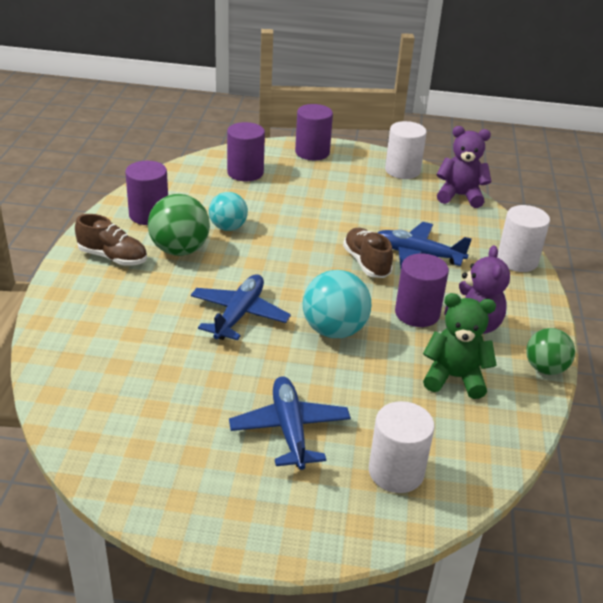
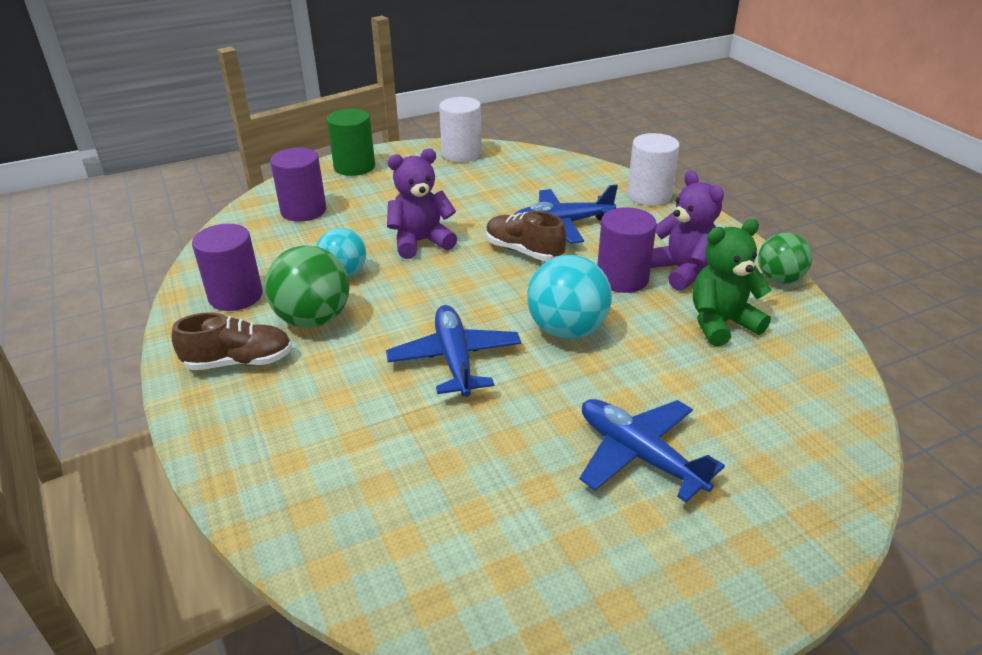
camera: 30 degrees left, 0 degrees up
(312, 152) = (354, 167): purple cylinder -> green cylinder
(396, 472) = (780, 442): white cylinder -> none
(460, 196) = (538, 158): purple teddy bear -> purple teddy bear (421, 242)

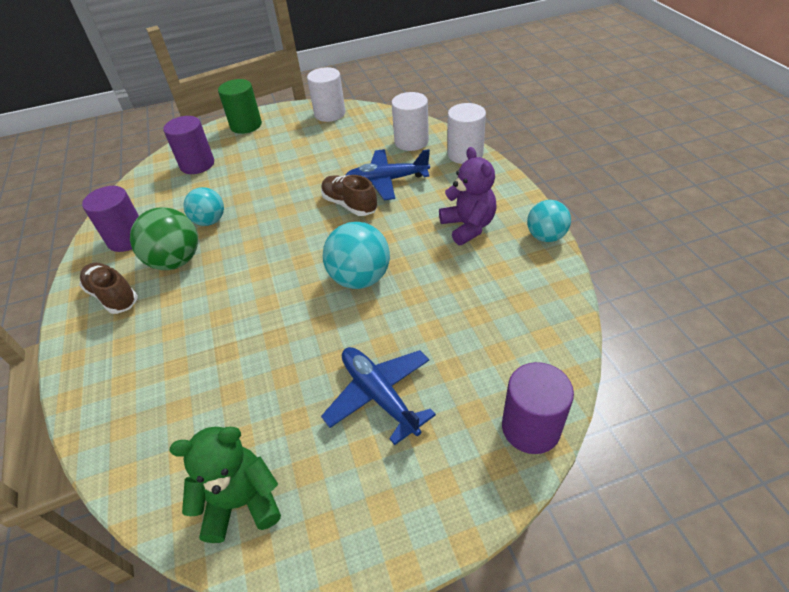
camera: 10 degrees right, 10 degrees up
(239, 362) = (113, 296): brown shoe -> brown shoe turned 135 degrees counterclockwise
(421, 242) = (274, 194): purple teddy bear -> none
(455, 359) = (267, 301): blue plane -> none
(577, 183) = (411, 141): none -> white cylinder
(622, 278) = (418, 232): purple cylinder -> purple cylinder (530, 428)
(721, 323) = (484, 277): green teddy bear -> green teddy bear (241, 502)
(779, 279) = (545, 236): green ball -> turquoise ball

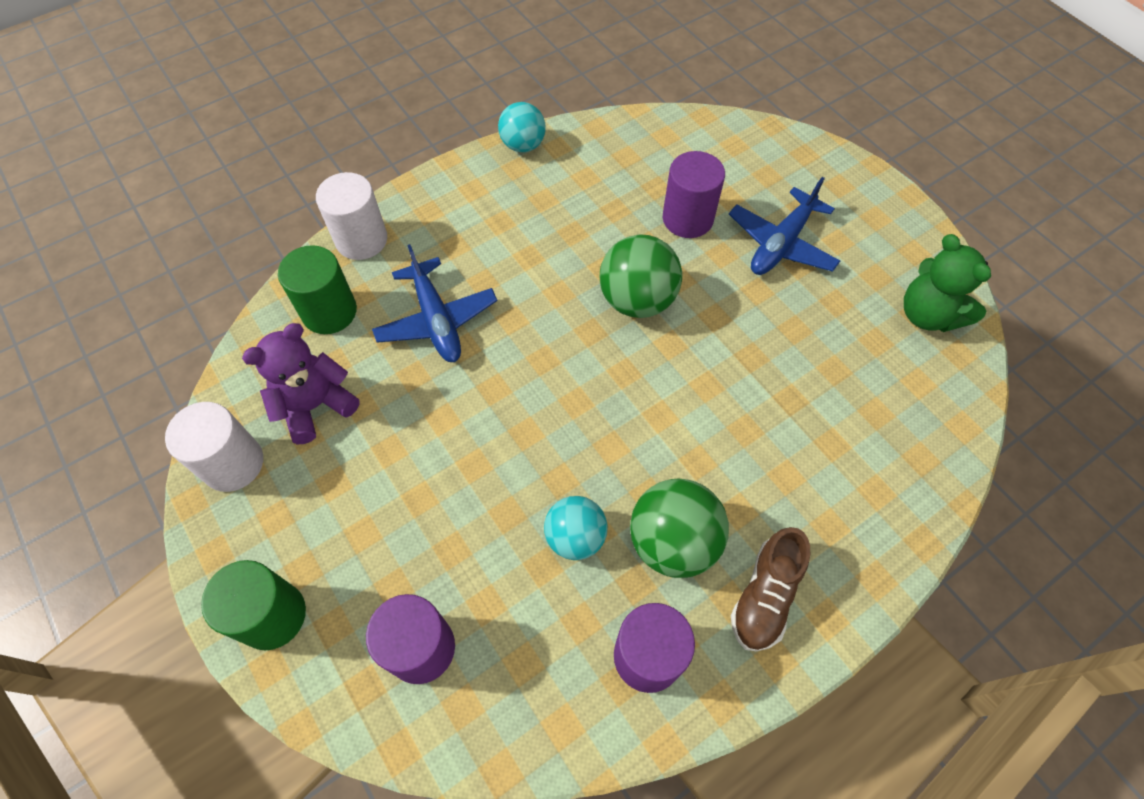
camera: 110 degrees left, 15 degrees up
(349, 205) = (500, 351): brown shoe -> none
(360, 278) = (637, 300): turquoise ball -> green ball
(411, 141) = (329, 311): white cylinder -> green cylinder
(468, 226) = (520, 213): purple teddy bear -> purple teddy bear (315, 405)
(530, 428) = (765, 138): purple cylinder -> purple cylinder (687, 218)

